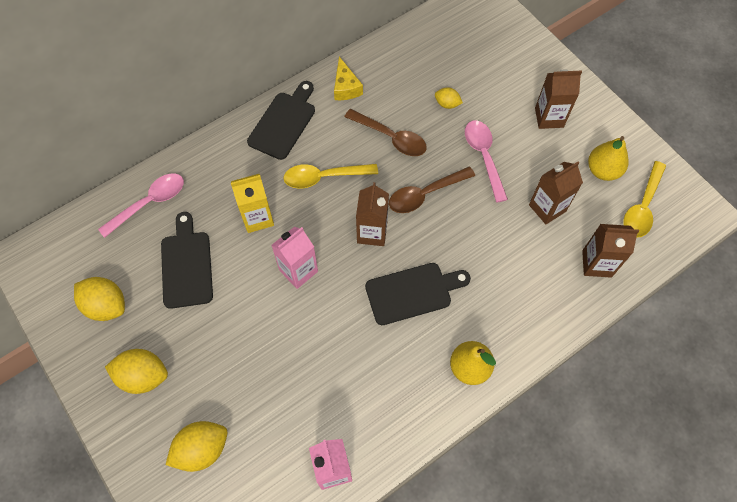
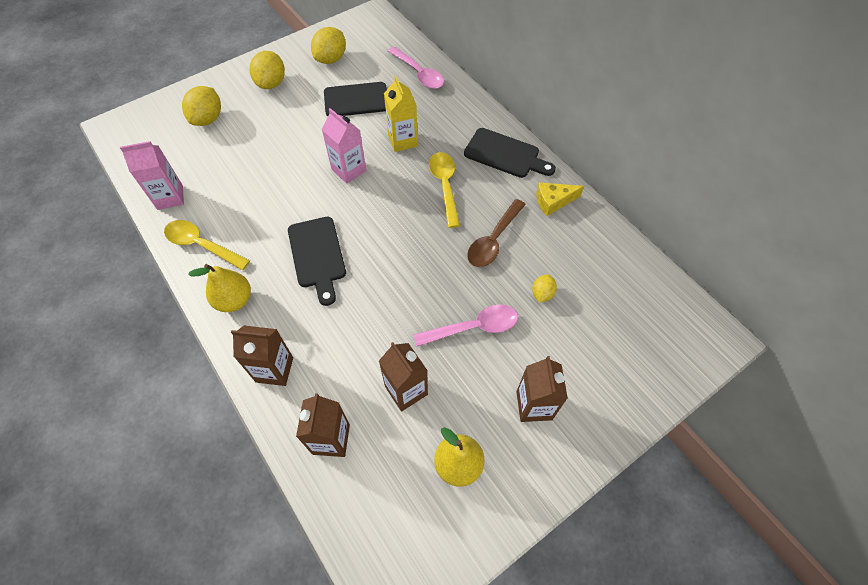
camera: 90 degrees right, 5 degrees down
(202, 449) = (208, 119): yellow lemon -> yellow lemon turned 45 degrees clockwise
(372, 232) = (383, 224): brown carton -> brown carton (274, 369)
(425, 194) = (425, 269): brown spoon -> none
(642, 207) = (404, 509): yellow spoon -> yellow spoon (202, 245)

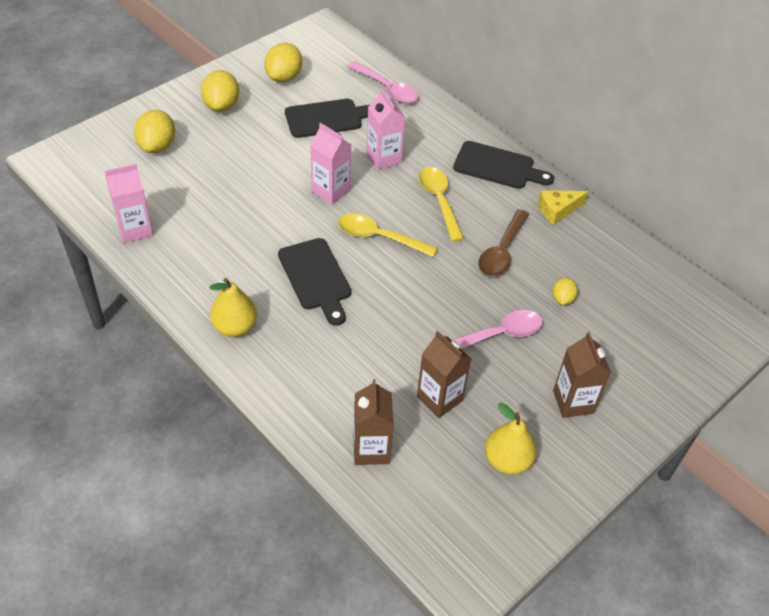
camera: 10 degrees left, 10 degrees down
(202, 245) = (184, 275): yellow spoon -> yellow spoon (379, 237)
(274, 369) = (295, 390): brown carton -> none
(402, 141) = (383, 158): yellow carton -> pink carton

